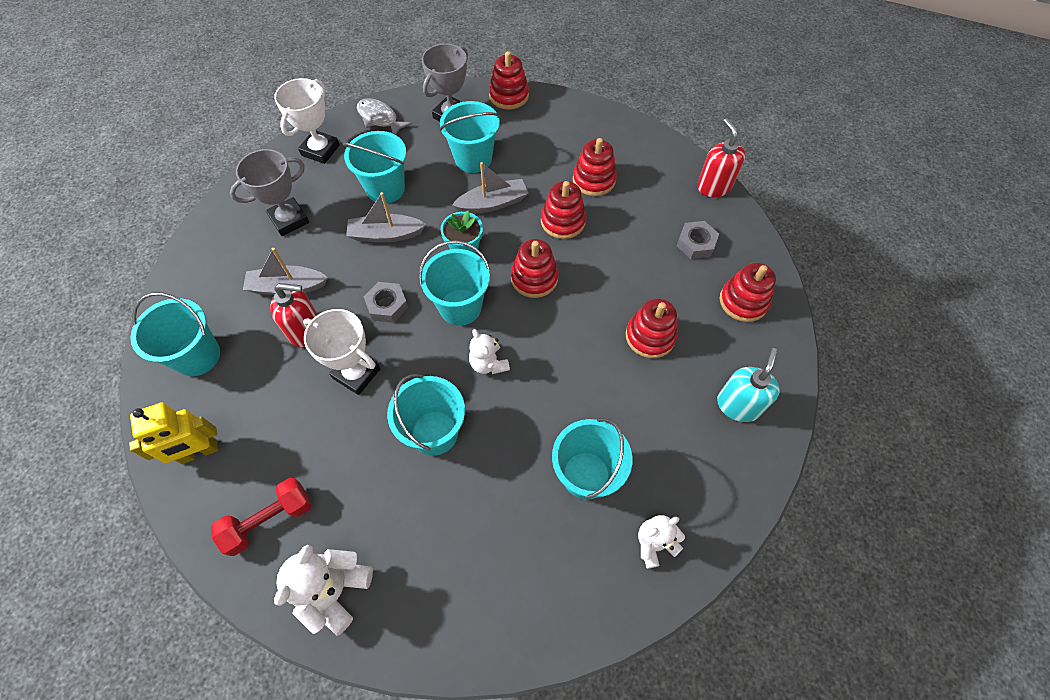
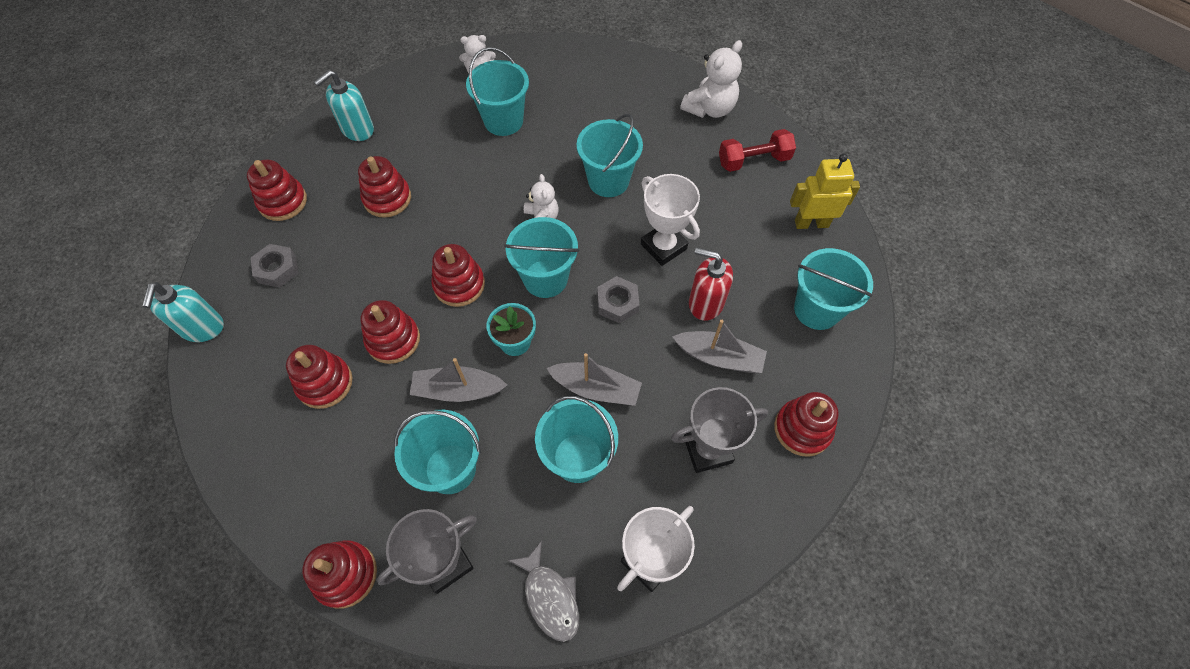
camera: 160 degrees left, 0 degrees up
(214, 254) = (802, 429): none -> red stacking toy
(713, 186) = (202, 328): red soap dispenser -> turquoise soap dispenser

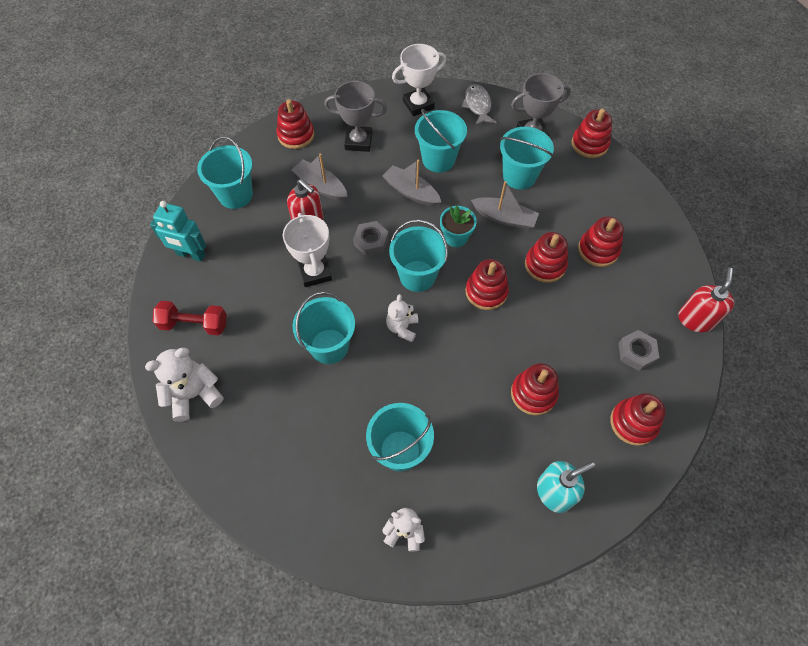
camera: 160 degrees left, 0 degrees up
(202, 328) = (695, 319): turquoise soap dispenser -> red soap dispenser
(811, 223) = (191, 255): yellow robot -> turquoise robot

